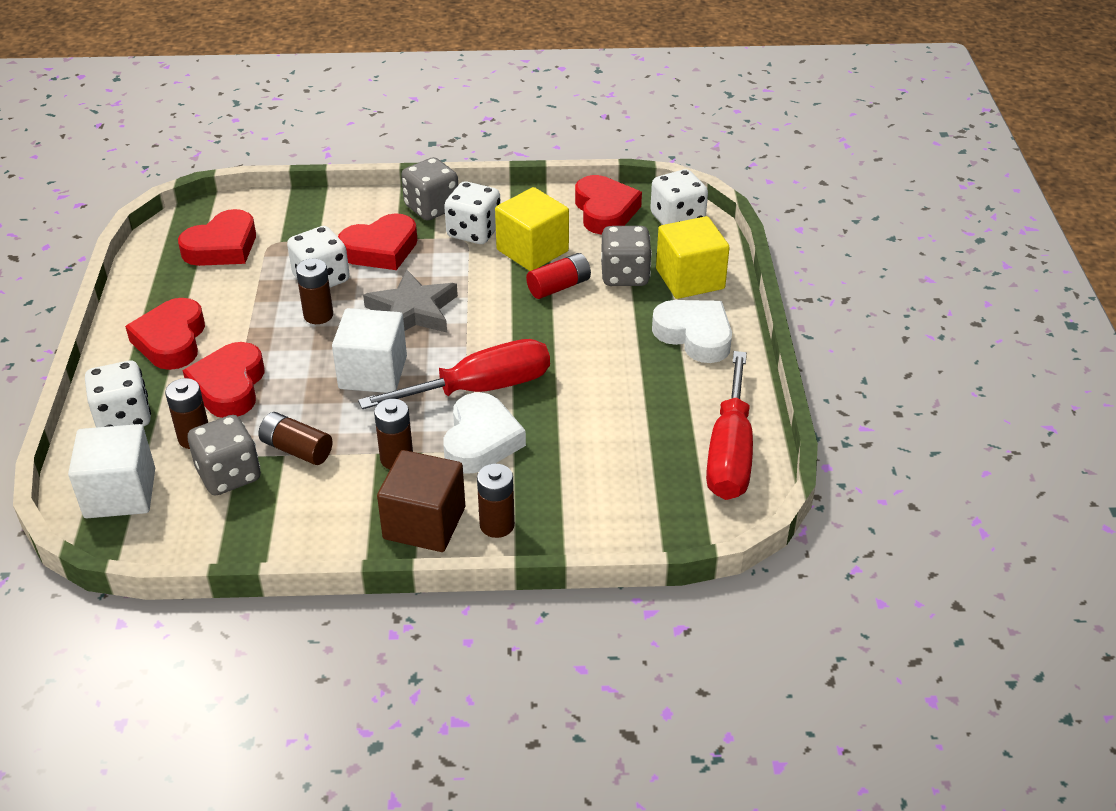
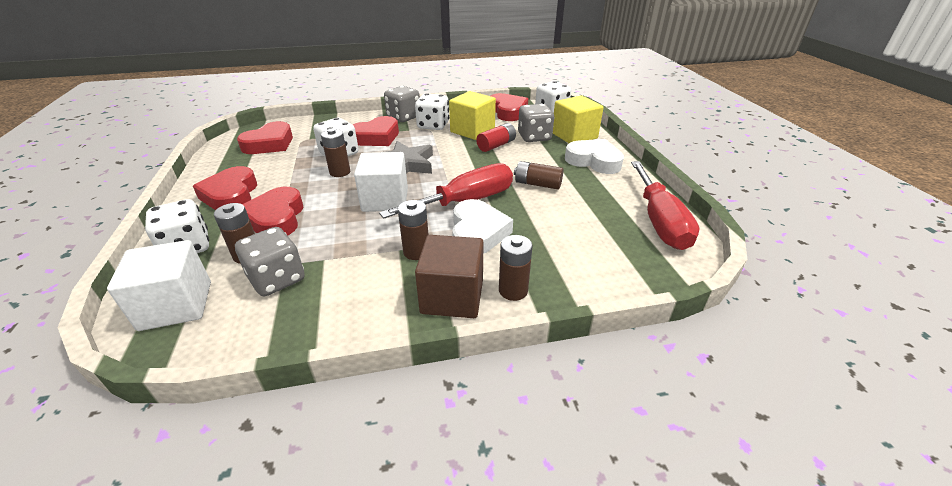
camera: 10 degrees left, 5 degrees down
(296, 449) = (334, 254): brown battery -> brown battery (537, 184)

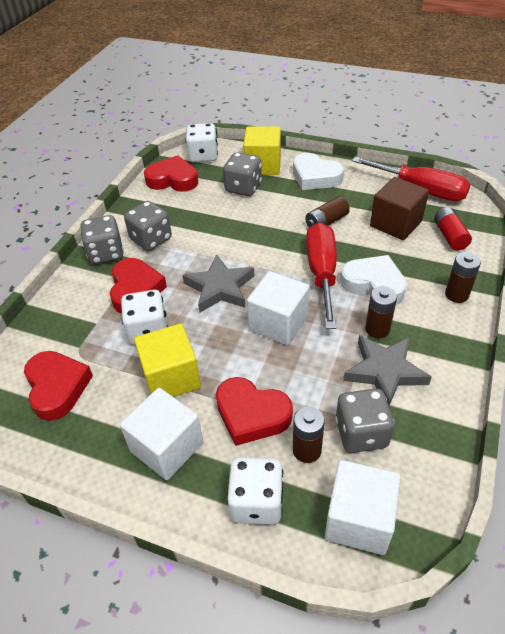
camera: 55 degrees left, 10 degrees up
(231, 195) = (167, 447): red heart -> white cube
(340, 172) = (193, 341): brown battery -> none
(362, 272) = (385, 371): none -> grey star
(433, 125) = (151, 239): white dice -> grey dice
(452, 296) = (446, 328): brown cube -> brown cube (395, 224)
(472, 131) = (191, 218): yellow cube -> yellow cube (171, 377)
(496, 145) = (237, 216): red battery -> red battery (449, 236)
(594, 161) = (315, 177): white heart -> white heart turned 120 degrees counterclockwise

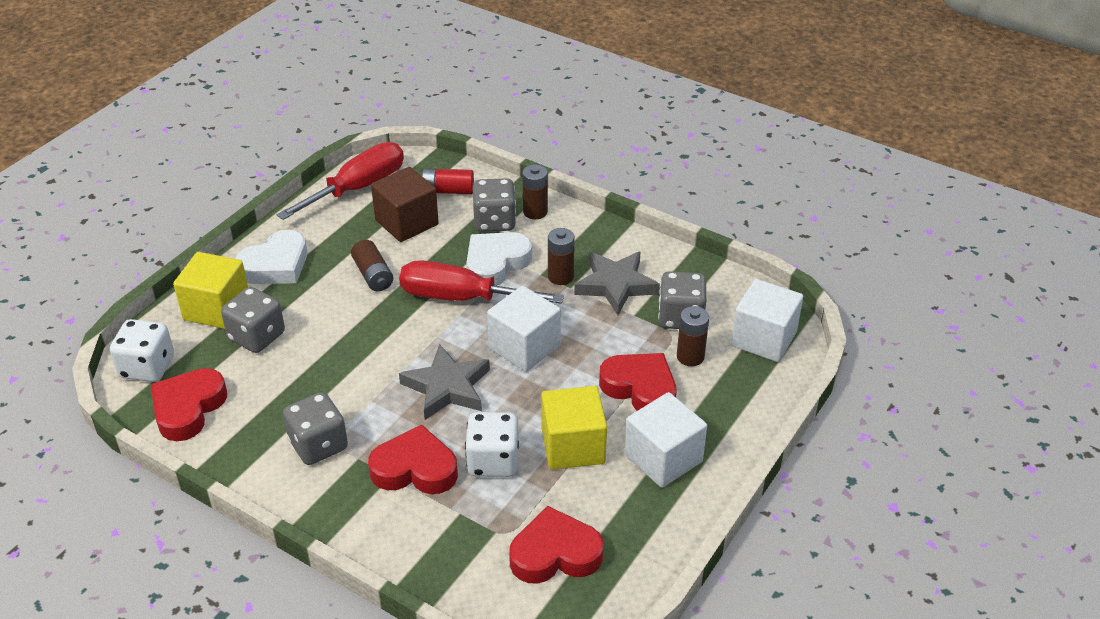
camera: 80 degrees left, 5 degrees down
(106, 253) = (324, 497): grey dice -> grey dice (494, 221)
(251, 414) = (640, 388): red heart -> red heart turned 90 degrees counterclockwise
(256, 502) = (736, 400): white dice -> none

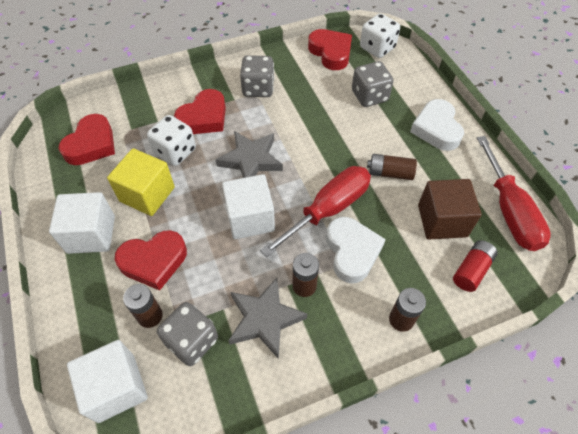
camera: 125 degrees right, 15 degrees up
(217, 309) = (409, 88): yellow cube -> none
(494, 221) = (406, 280): grey dice -> none

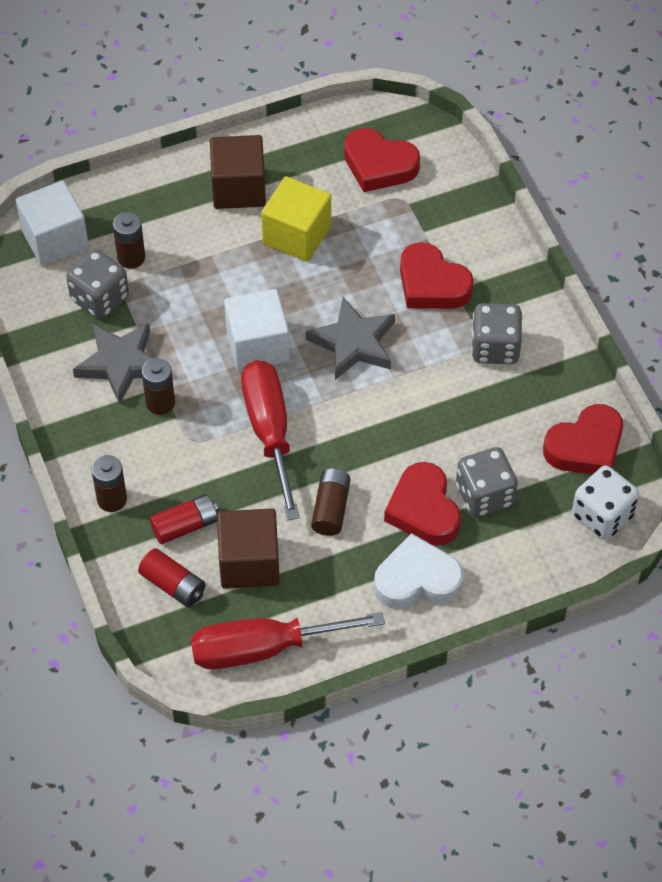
camera: 90 degrees right, 0 degrees up
(91, 234) = (238, 188): white cube -> brown cube
(154, 261) = (199, 253): red heart -> red heart (423, 510)
(175, 152) = (367, 257): white dice -> none
(328, 209) = (270, 432): red screwdriver -> red screwdriver turned 150 degrees counterclockwise
(352, 251) = (205, 454): white heart -> none
(418, 263) = (185, 526): none -> red battery

